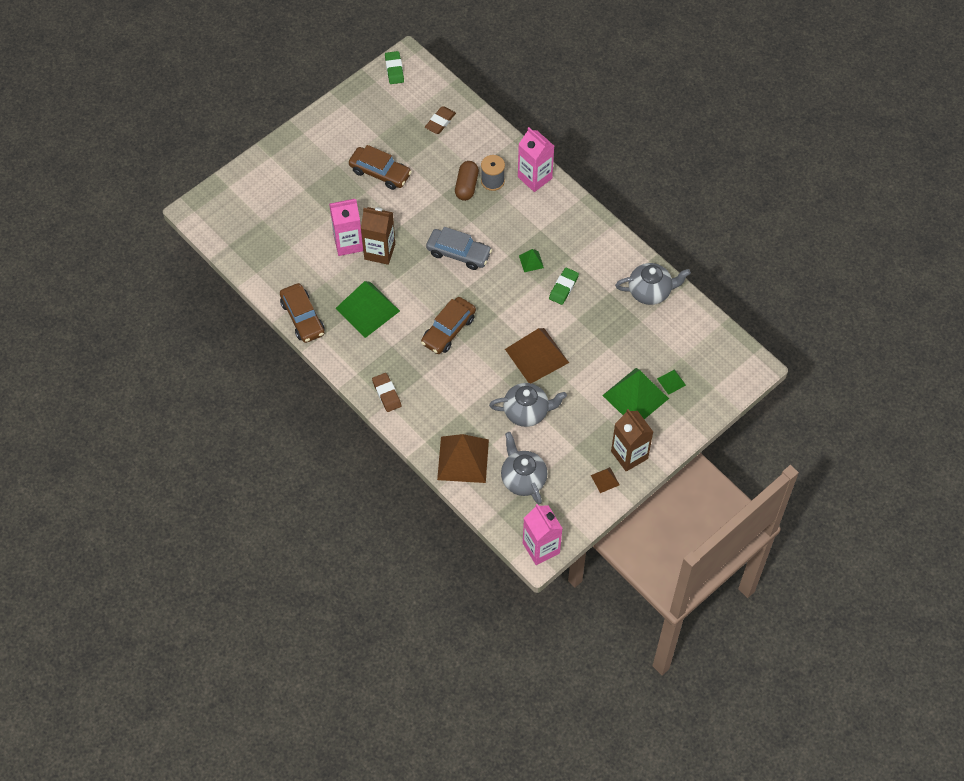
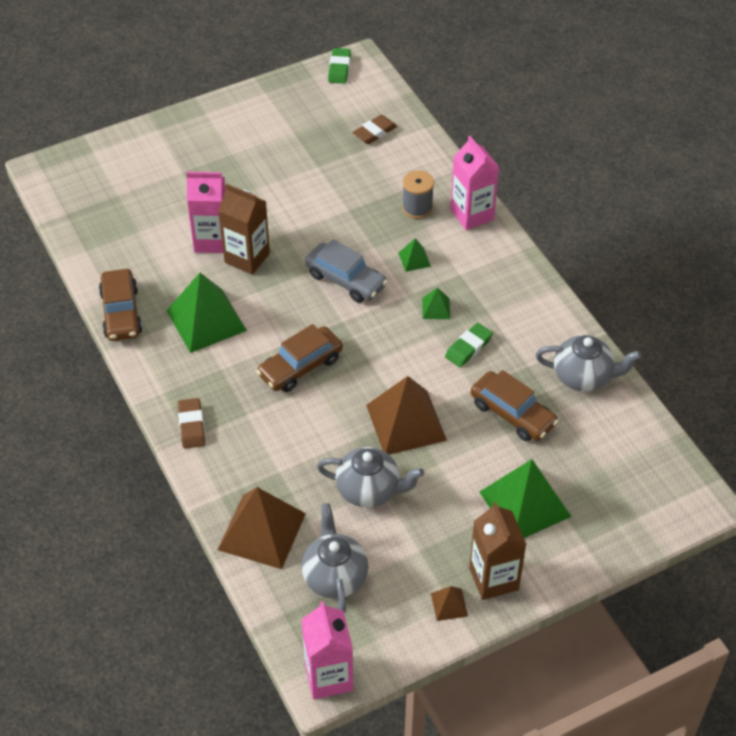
camera: 15 degrees right, 10 degrees down
(380, 173) = (281, 172): brown car -> brown car (512, 414)
(466, 186) = (382, 207): brown capsule -> none
(671, 382) = (580, 495): green pyramid -> green pyramid (414, 259)

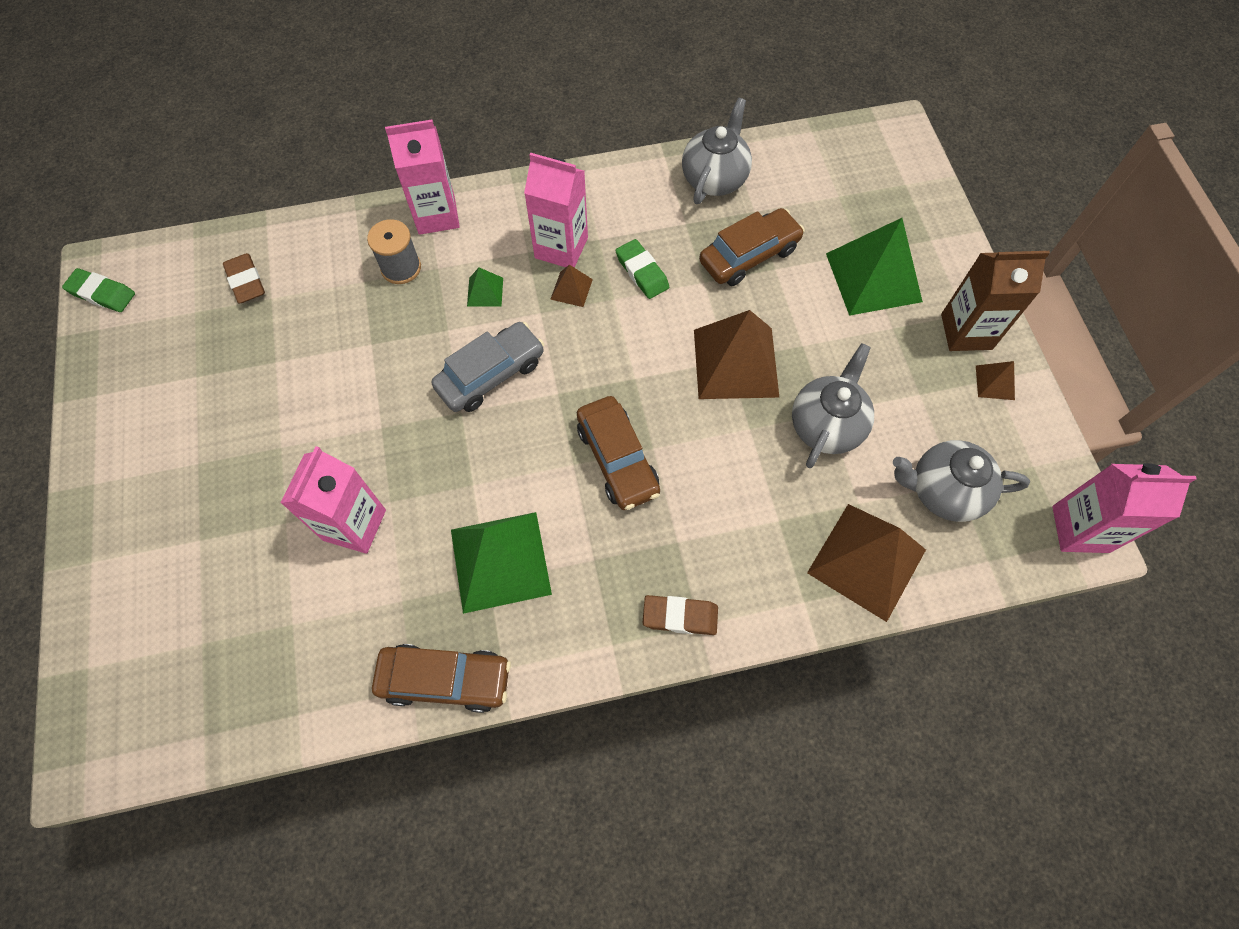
camera: 75 degrees left, 15 degrees up
(247, 258) = (406, 485): brown carton -> none
(436, 308) = (571, 289): green pyramid -> brown pyramid
(471, 293) = (561, 248): none -> pink carton

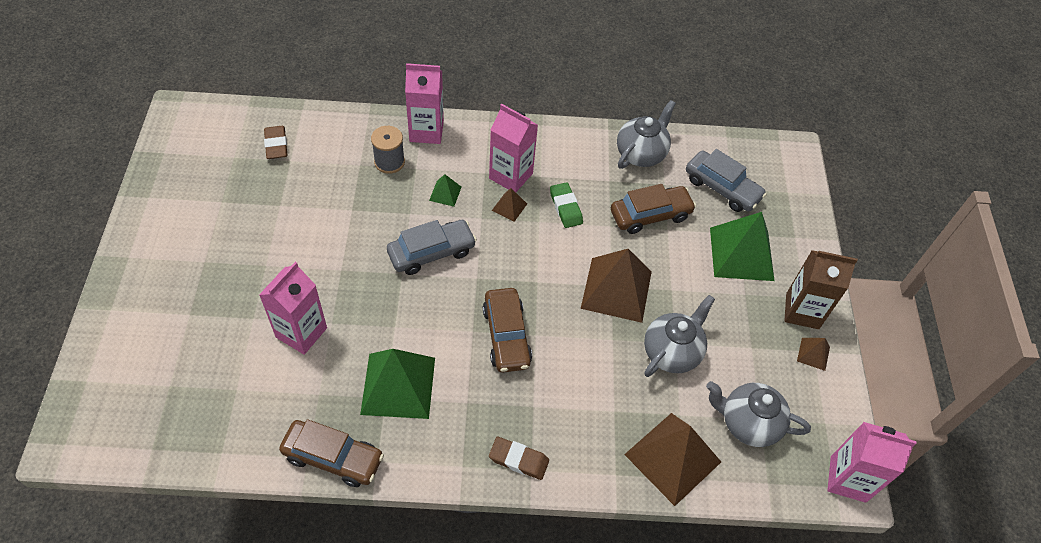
camera: 10 degrees right, 10 degrees down
(102, 293) = (173, 129): green eraser -> none
(826, 199) = (722, 188): none -> grey car

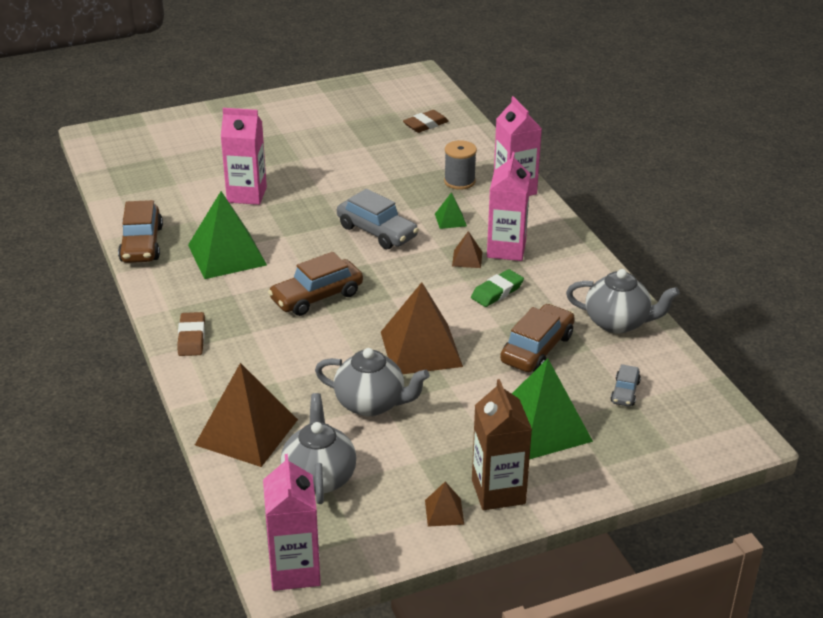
camera: 70 degrees right, 20 degrees down
(650, 215) = (537, 349): brown car -> brown car turned 105 degrees counterclockwise
(722, 188) = (625, 392): grey car -> grey car, size x0.54

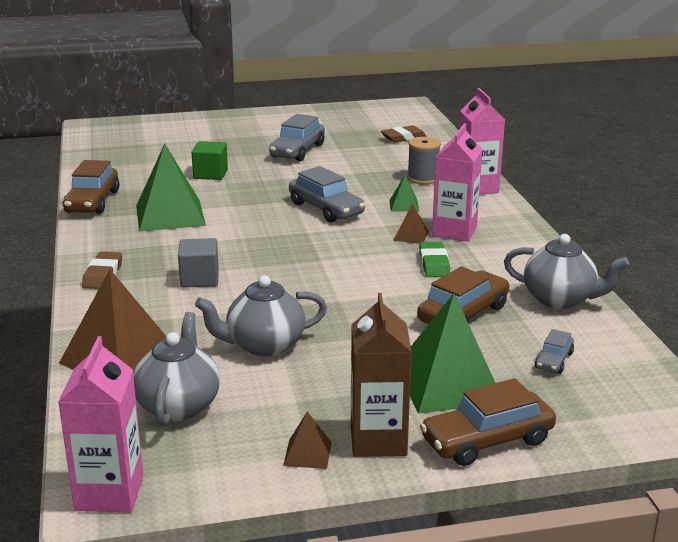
camera: 10 degrees right, 10 degrees down
(247, 195) = (210, 174): pink carton -> green cube
(285, 333) = (199, 279): none -> grey cube
(316, 297) = (244, 253): brown car -> brown car (487, 440)
(324, 153) = (297, 151): none -> grey car
(371, 404) = (264, 345): grey teapot -> grey teapot turned 135 degrees clockwise
(421, 349) = (336, 303): brown pyramid -> none
(497, 292) = (434, 264): green eraser -> green eraser turned 60 degrees counterclockwise

